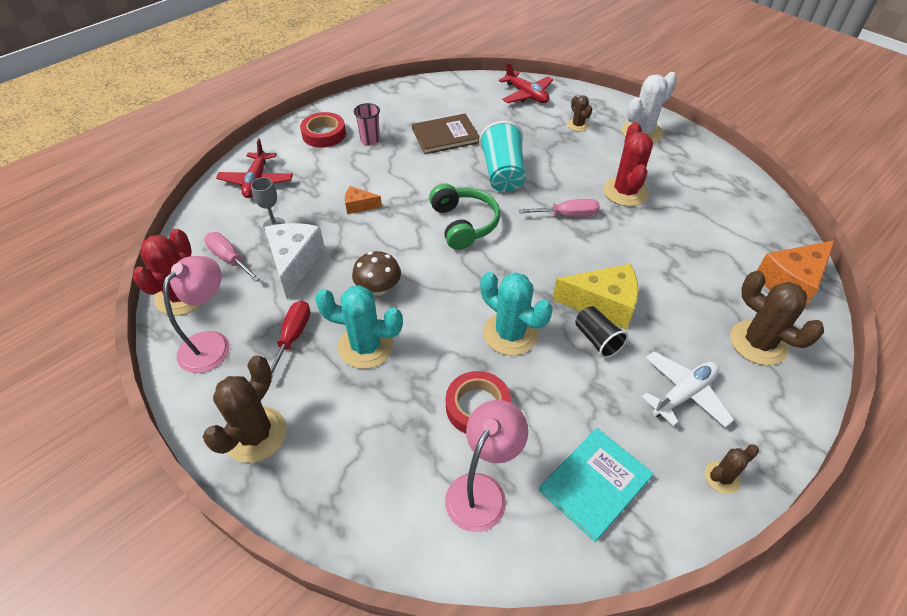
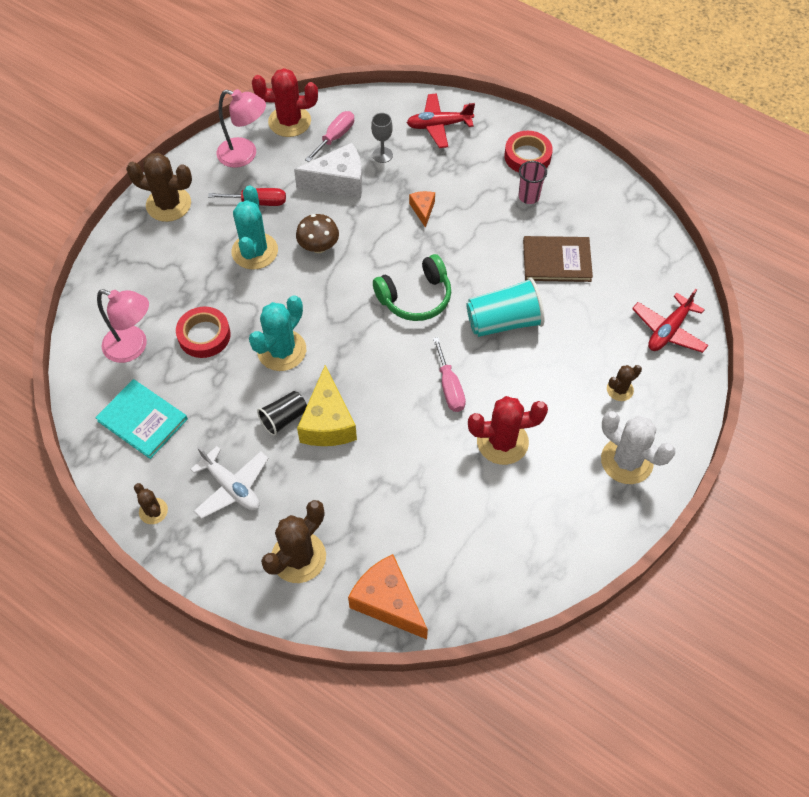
camera: 80 degrees right, 10 degrees up
(445, 136) = (556, 260): brown book -> brown book turned 60 degrees counterclockwise

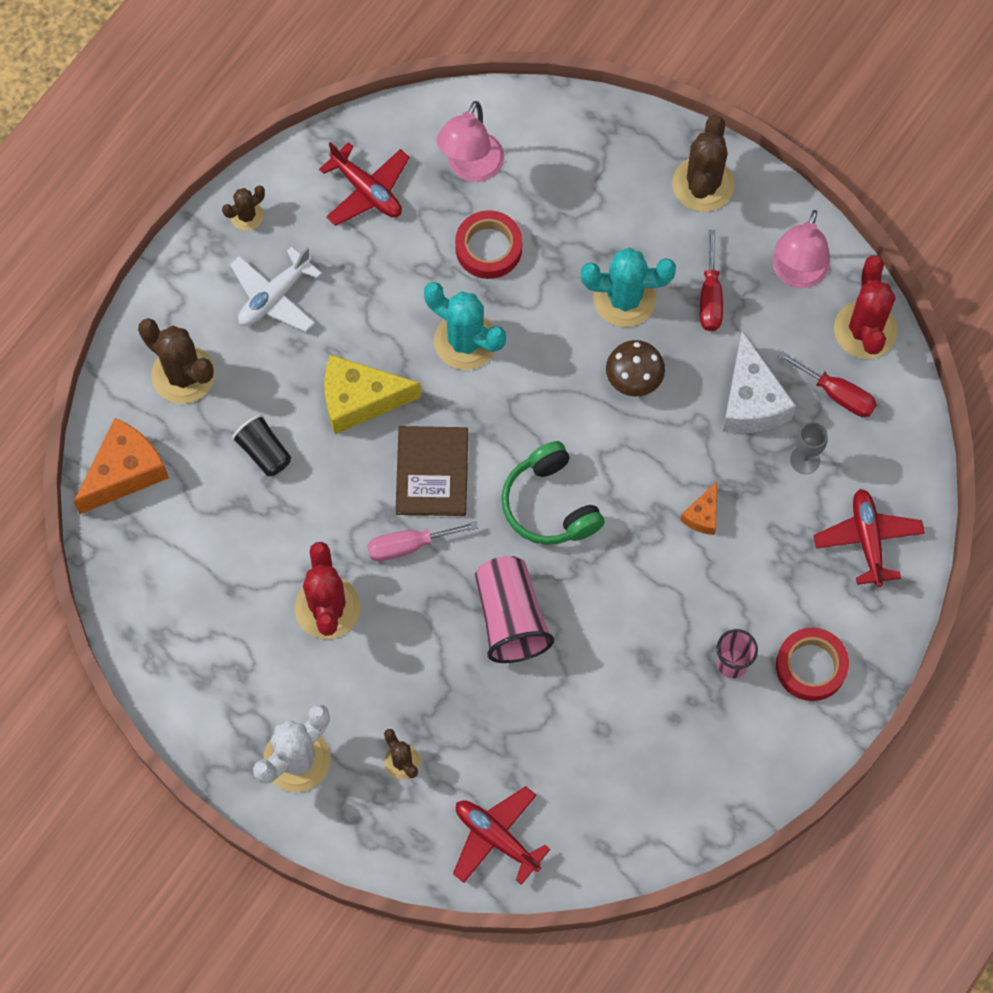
camera: 90 degrees right, 10 degrees up
(142, 420) = (367, 190): turquoise book -> red plane
(284, 418) = (366, 349): black cup -> black cup (264, 452)
(335, 137) = (837, 394): pink screwdriver -> red screwdriver
(423, 210) = (702, 515): orange cheese -> orange cheese turned 120 degrees clockwise
(503, 322) = (510, 618): turquoise cup -> pink cup
(556, 260) = (615, 695): brown book -> brown book (432, 472)

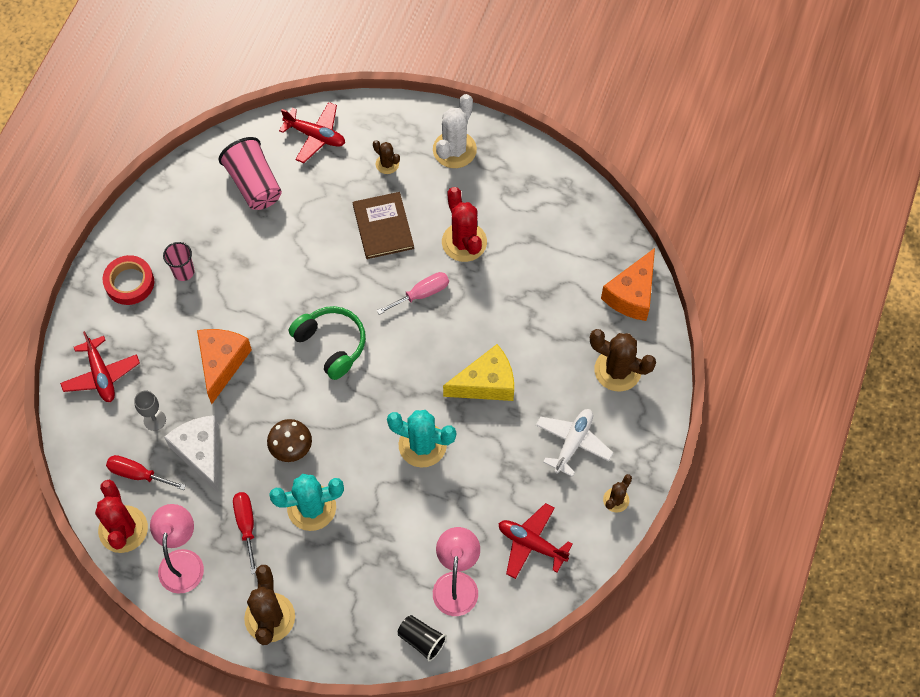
camera: 165 degrees right, 5 degrees down
(264, 452) = (541, 331): black cup -> black cup (421, 640)
(432, 472) = (420, 346): brown book -> brown book (383, 227)
(488, 248) = (425, 521): red tape -> none
(510, 618) = (340, 265): pink cup -> pink cup (254, 184)
(702, 515) = (222, 363): orange cheese -> orange cheese, size x1.93

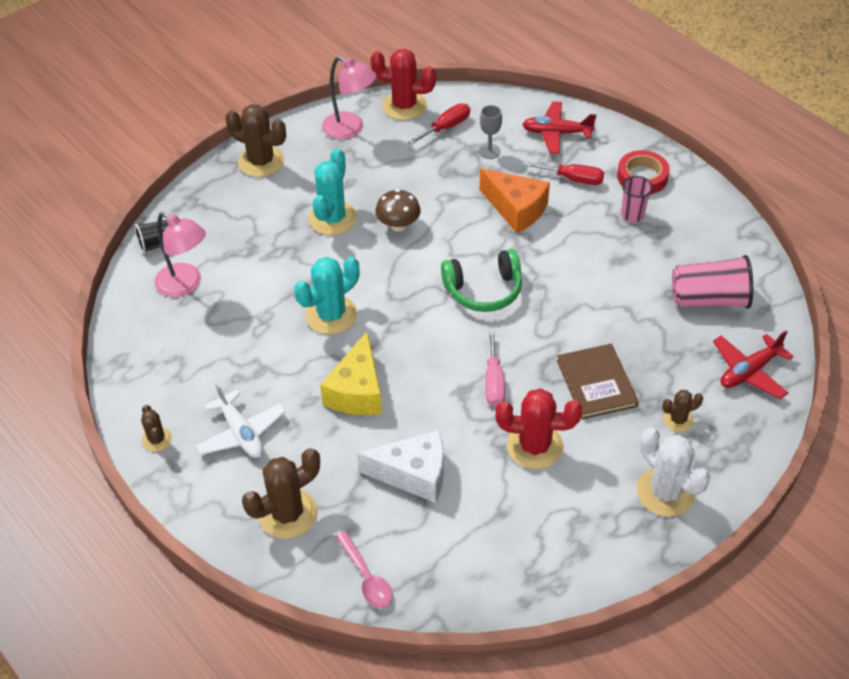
camera: 120 degrees right, 15 degrees down
(201, 453) = (437, 169): white cheese -> white cheese (413, 474)
(246, 525) = (350, 174): red screwdriver -> red screwdriver (573, 179)
(383, 227) = (596, 383): brown book -> brown book turned 60 degrees clockwise
(531, 544) = (173, 353): red plane -> none
(632, 294) = (366, 577): orange cheese -> pink spoon

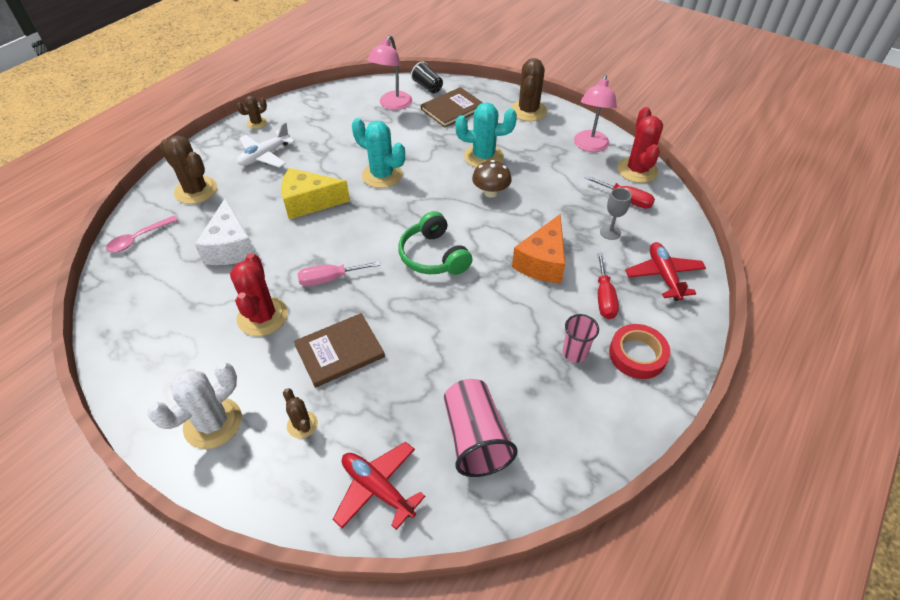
camera: 75 degrees right, 0 degrees up
(224, 228) = (452, 109): none -> brown book

